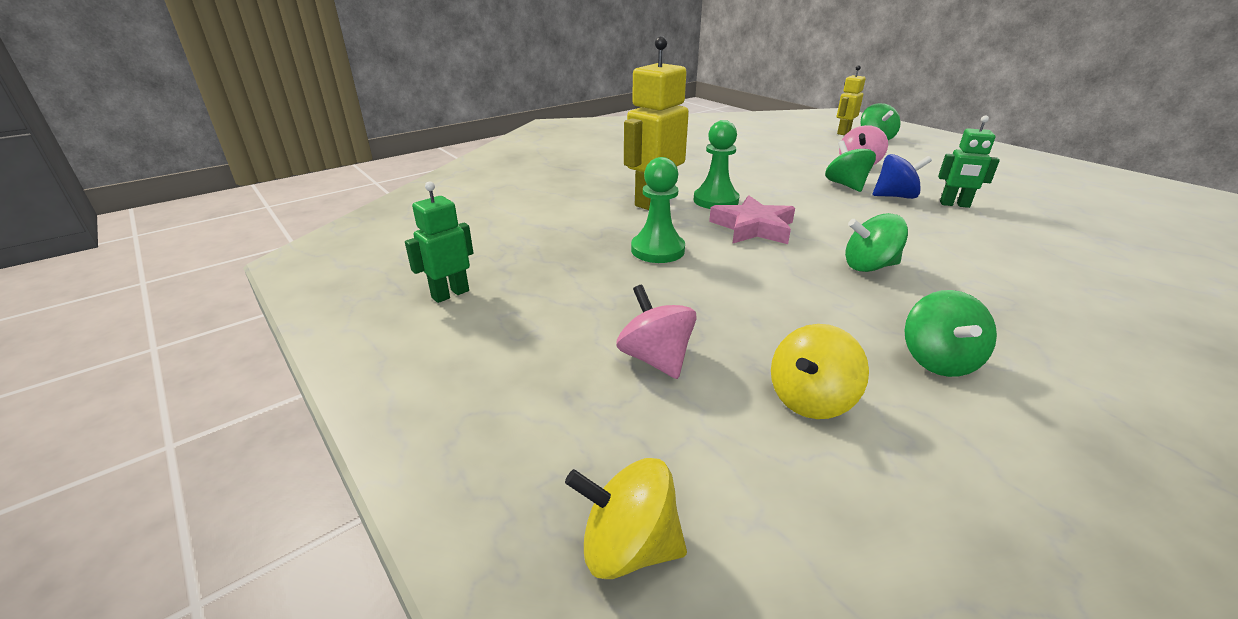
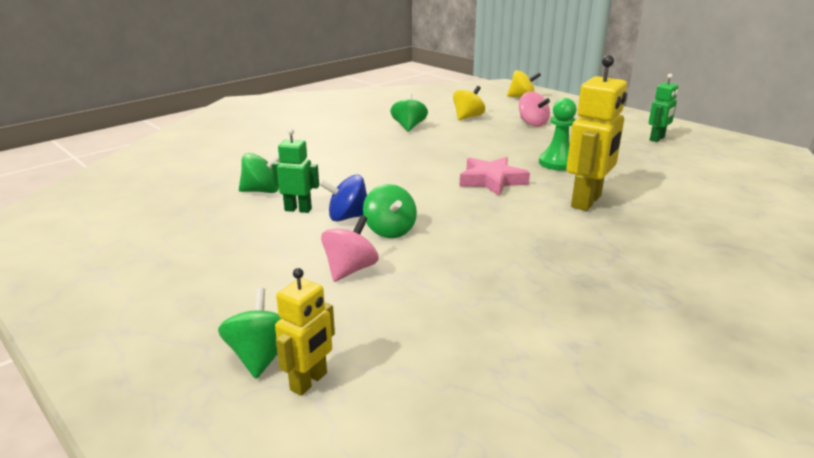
camera: 175 degrees right, 5 degrees down
(715, 200) = (528, 205): green pawn -> none
(869, 266) = (415, 159): green spinning top -> green spinning top (262, 191)

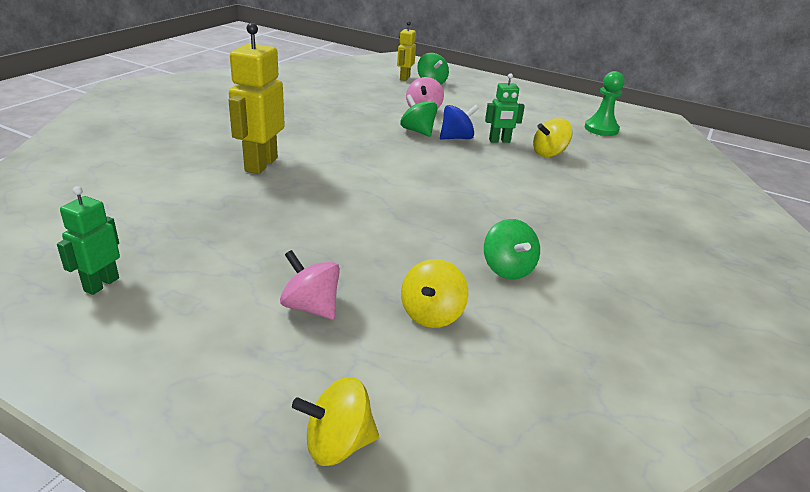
camera: 160 degrees right, 5 degrees up
(262, 191) = (549, 153): green spinning top -> yellow spinning top
(492, 180) = (354, 180): pink star -> none
(557, 163) = (280, 212): green pawn -> green pawn (601, 129)

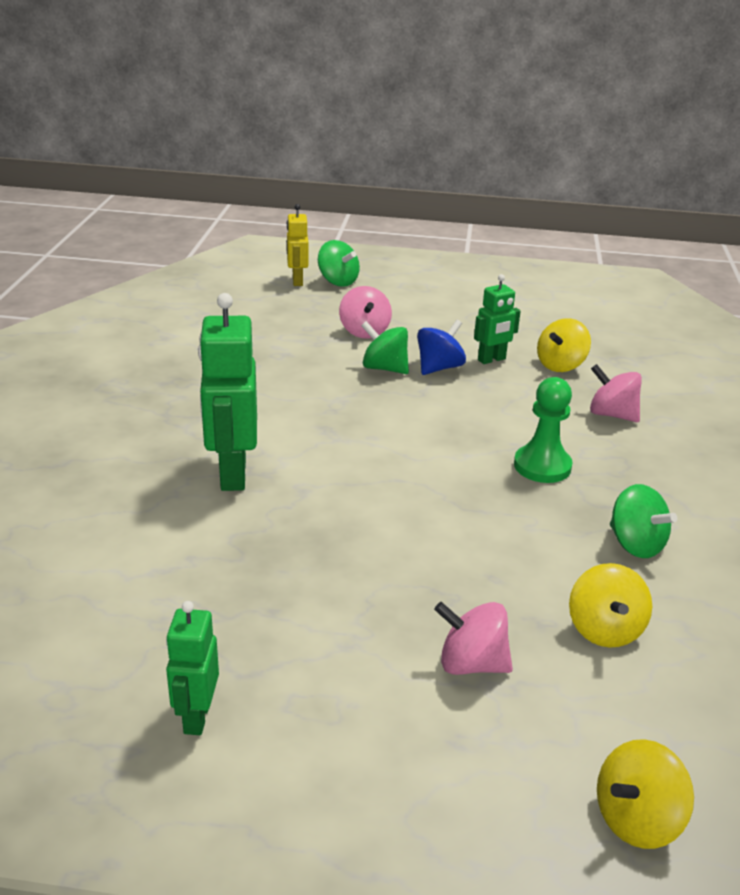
camera: 20 degrees left, 0 degrees up
(260, 164) = (232, 474): yellow robot -> green robot
(562, 189) = (611, 414): none -> pink spinning top
(601, 129) = (590, 312): green pawn -> green pawn (542, 466)

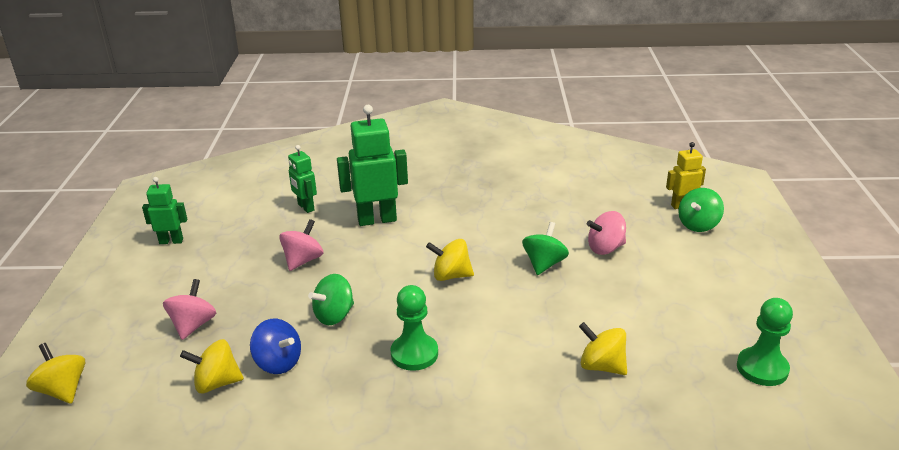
camera: 85 degrees right, 0 degrees up
(392, 428) = (451, 275): none -> yellow spinning top
(439, 368) = (559, 292): blue spinning top -> blue spinning top (278, 363)
(492, 360) = (590, 321): green robot -> green robot (305, 207)
(561, 301) = (762, 368): none -> green pawn
(611, 414) = (514, 399): pink spinning top -> pink spinning top (303, 260)
(635, 544) = (312, 404): green spinning top -> green spinning top (334, 315)

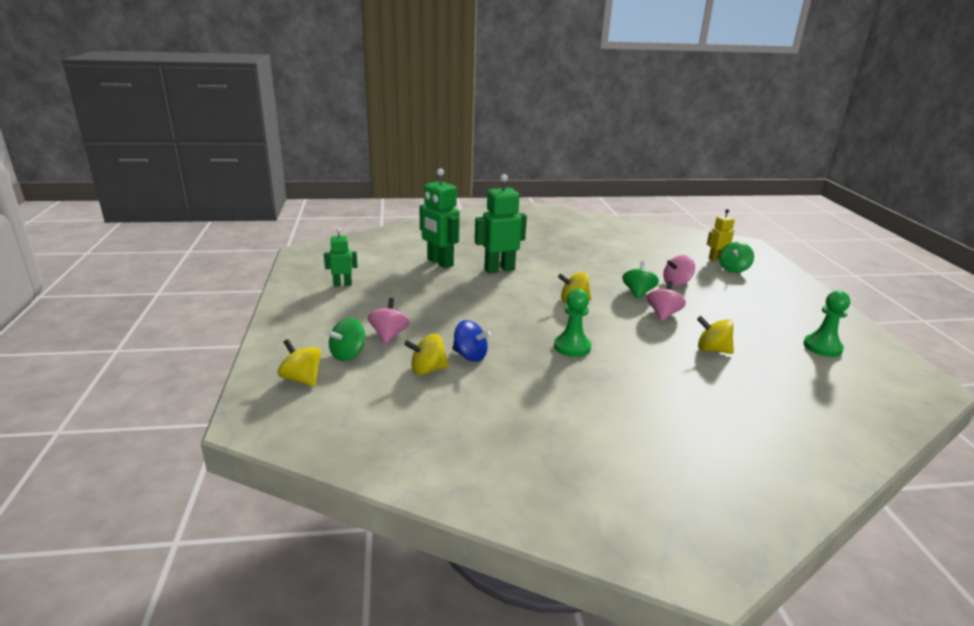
camera: 10 degrees left, 5 degrees down
(303, 260) = (455, 294): pink spinning top -> pink spinning top (663, 314)
(305, 207) = (440, 263): green robot -> green robot, size x1.74
(334, 315) = (498, 326): green spinning top -> green spinning top (348, 354)

